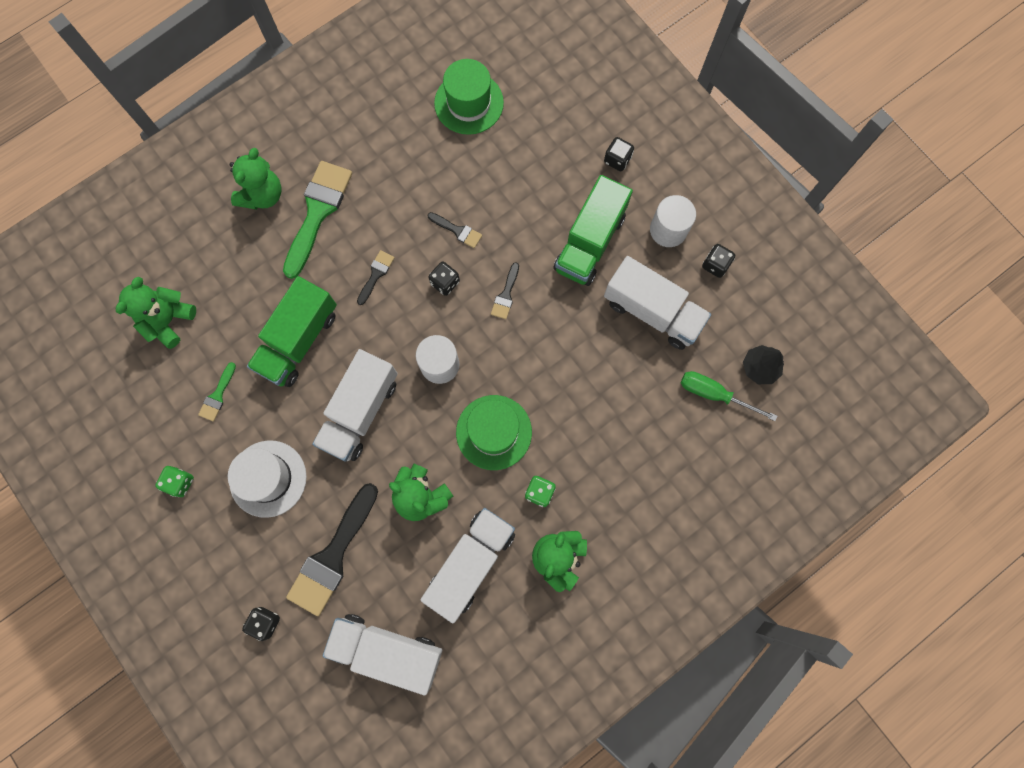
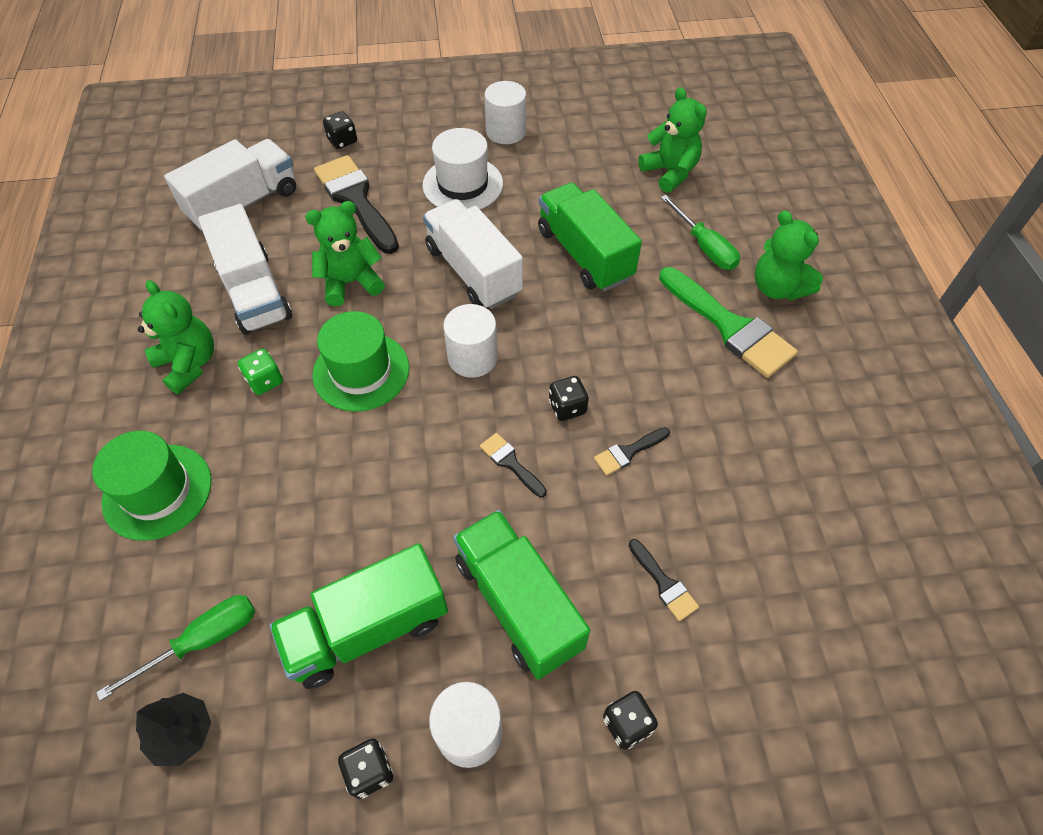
camera: 120 degrees right, 20 degrees down
(180, 482) = (506, 132): green dice -> white cylinder
(217, 395) = (569, 179): green brush -> none
(245, 259) = (704, 247): none -> green screwdriver
(376, 274) = (619, 347): black brush -> black brush (664, 584)
(469, 103) = (820, 559): green hat -> green hat (157, 491)
(652, 311) = (367, 628): white truck -> green truck

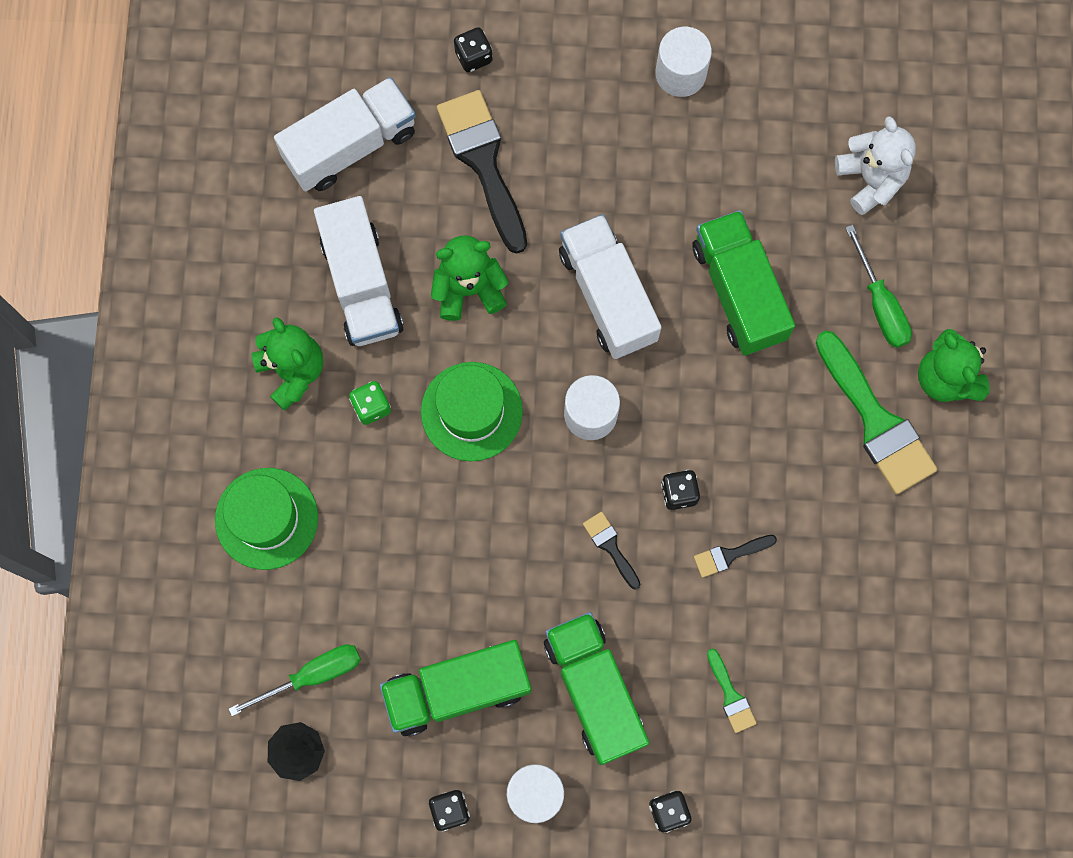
camera: 10 degrees right, 20 degrees up
(462, 184) = (613, 157): white hat -> none
(664, 584) = (731, 696): black brush -> green brush
(670, 172) = (870, 179): green teddy bear -> white teddy bear

